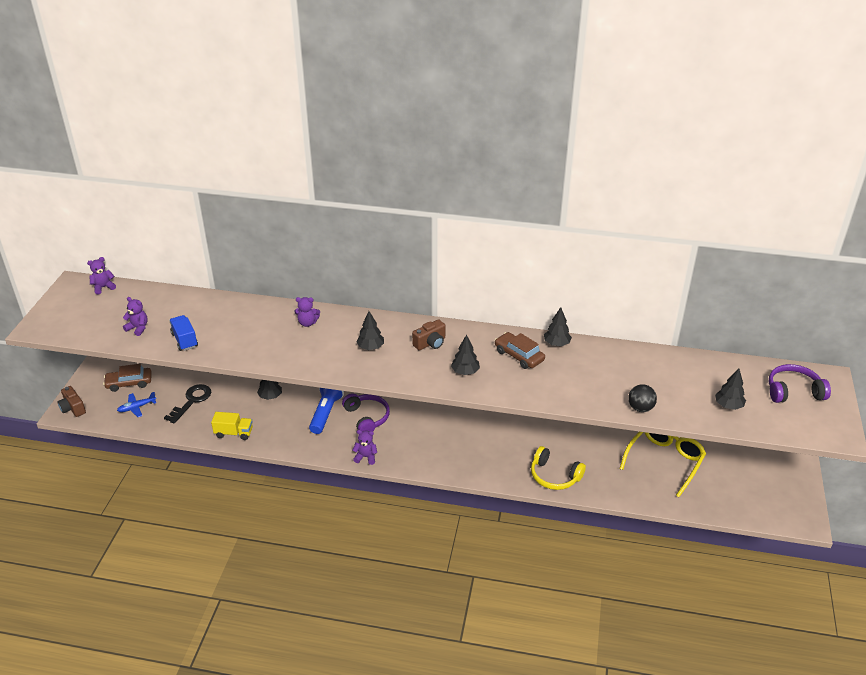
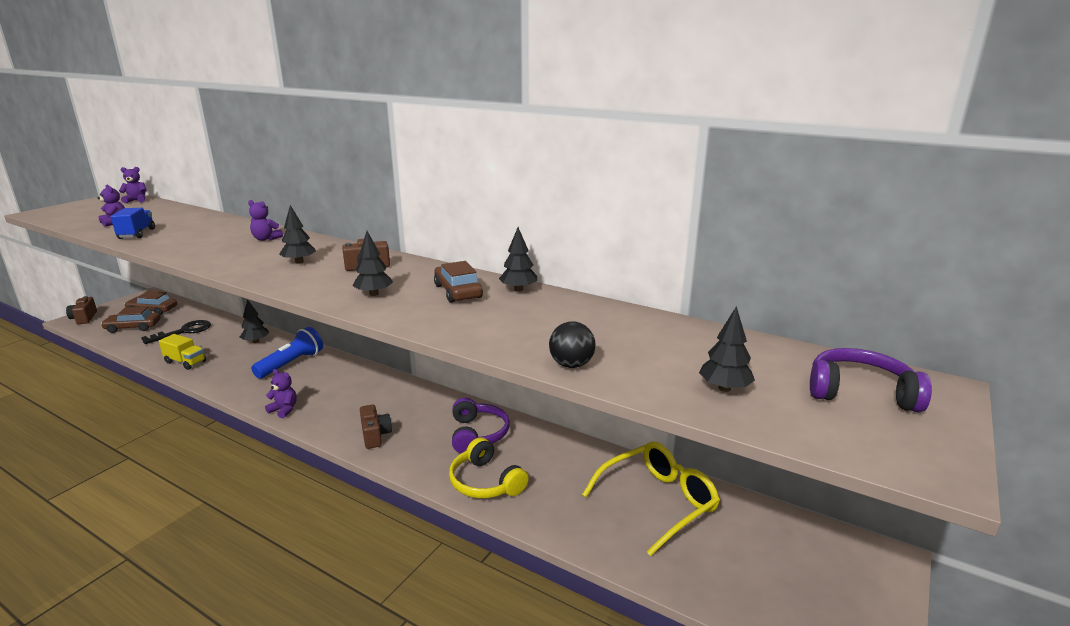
camera: 20 degrees right, 15 degrees down
(136, 407) = (133, 327): blue plane -> brown car
(366, 418) = (326, 376): purple headphones -> purple headphones (477, 434)
(453, 460) = (375, 435): none -> brown camera

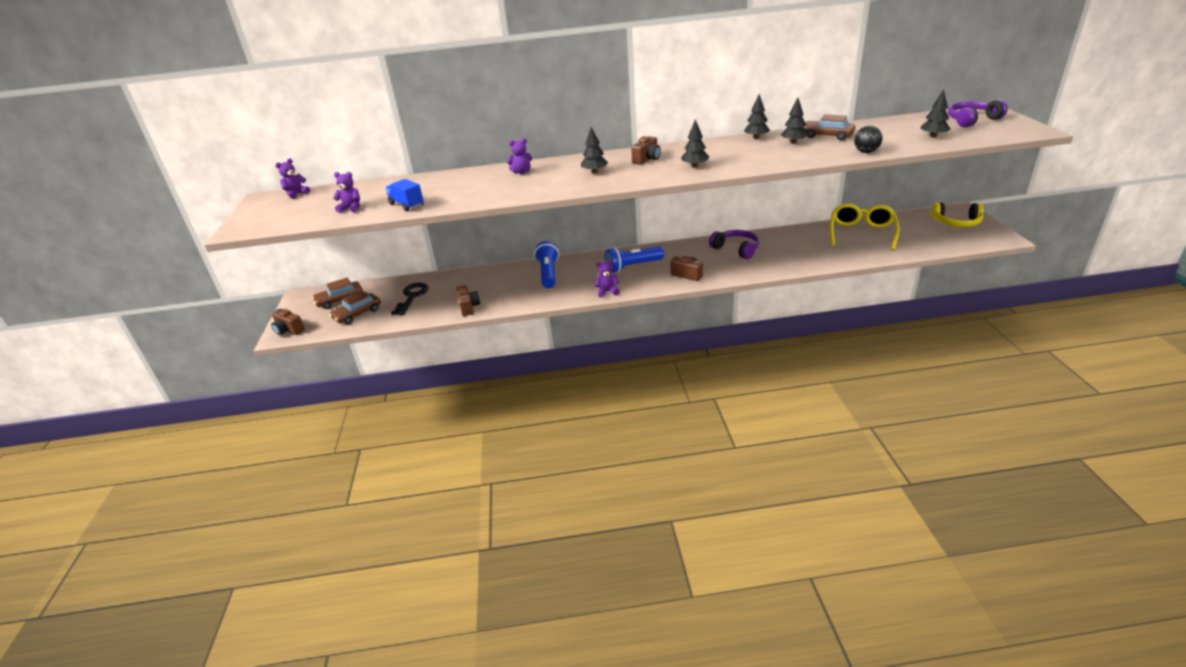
camera: 35 degrees left, 10 degrees up
(185, 362) = (468, 307): yellow truck -> brown camera
(256, 341) = (488, 276): black tree -> black tree (793, 142)
(357, 396) = (632, 266): none -> blue flashlight
(458, 291) = (732, 149): brown car -> brown car (827, 136)
(485, 482) = (782, 262): yellow headphones -> yellow headphones (956, 222)

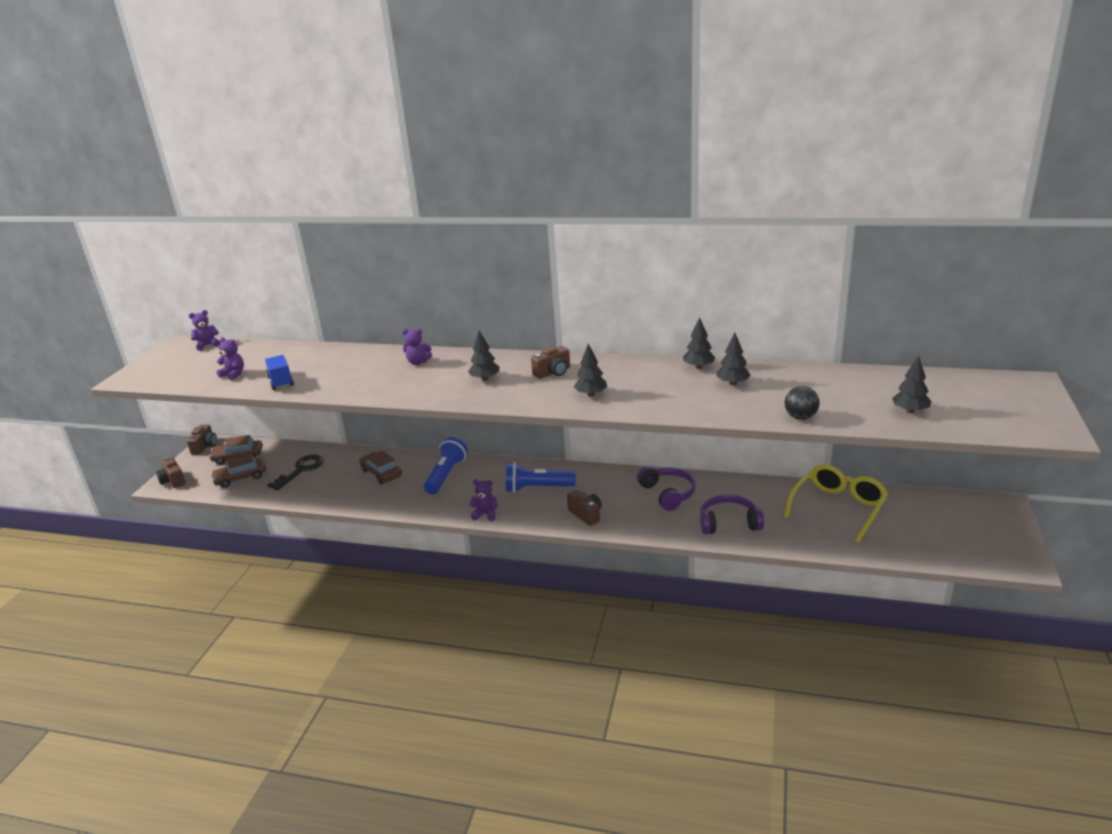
camera: 20 degrees right, 5 degrees down
(468, 307) = (341, 497): brown camera -> brown camera (205, 446)
(827, 136) = (782, 381): brown car -> brown car (381, 473)
(956, 222) = (979, 522): yellow headphones -> none
(972, 120) = (990, 395): purple headphones -> purple headphones (729, 523)

